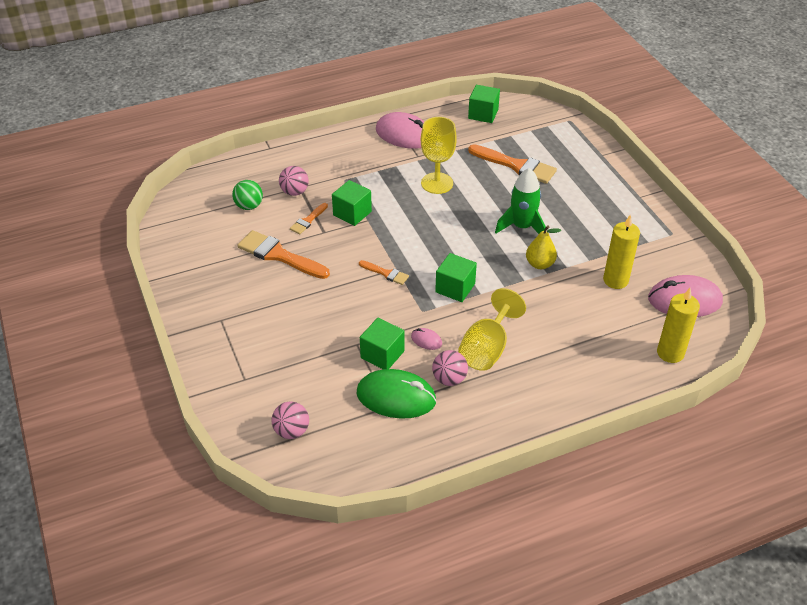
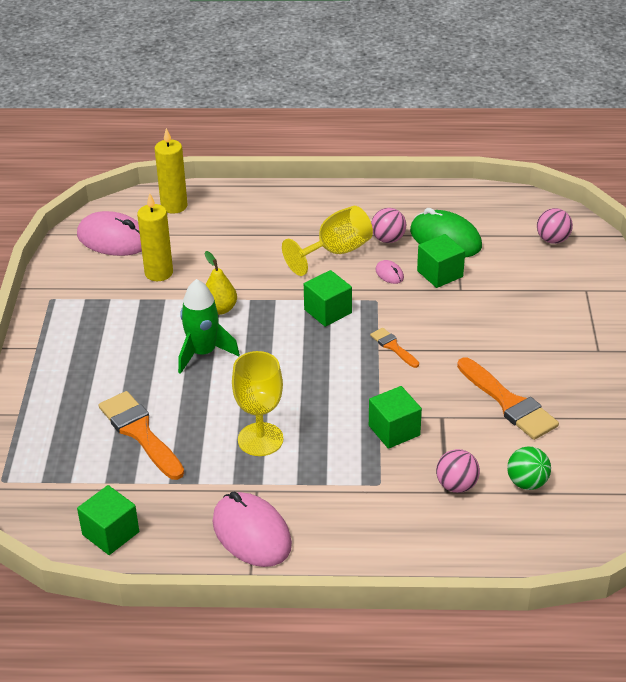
camera: 155 degrees left, 5 degrees down
(308, 220) = (455, 438): orange brush -> none

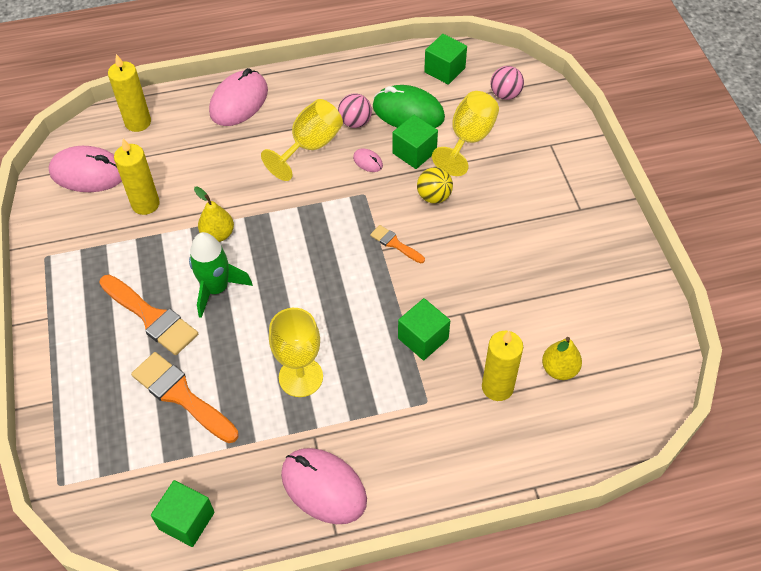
camera: 15 degrees left, 15 degrees up
(278, 204) = (239, 101): none -> pink mouse
(328, 311) = (322, 216): green cube -> green cube (444, 70)
(447, 314) = (434, 196): none -> yellow ball
(456, 485) = (497, 387): pink ball -> yellow candle
(500, 272) = (468, 139): none -> yellow goblet
(509, 403) = (518, 284): orange brush -> orange brush (151, 317)
(527, 482) = (559, 369): green ball -> yellow pear

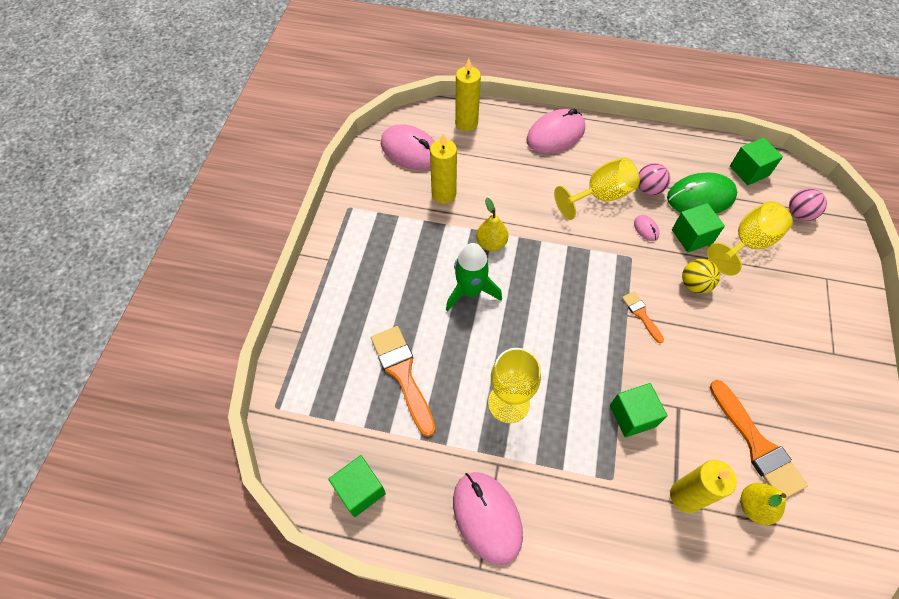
camera: 25 degrees right, 5 degrees up
(151, 317) = (407, 293): orange brush -> orange brush (757, 444)
(408, 112) = (700, 197): green mouse -> green mouse turned 60 degrees counterclockwise

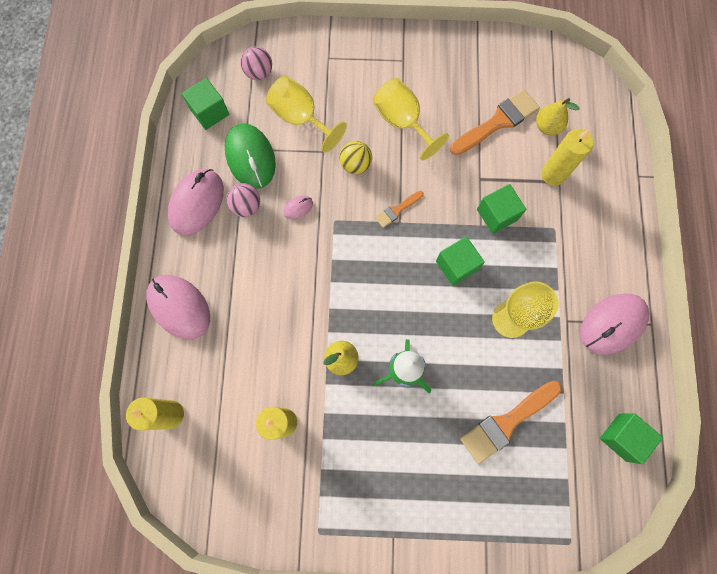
camera: 100 degrees left, 15 degrees up
(410, 150) = (222, 476): pink mouse -> pink mouse (197, 203)
(600, 196) = (262, 253): yellow goblet -> yellow goblet (402, 122)
(692, 236) = (300, 166): green cube -> green cube (456, 266)

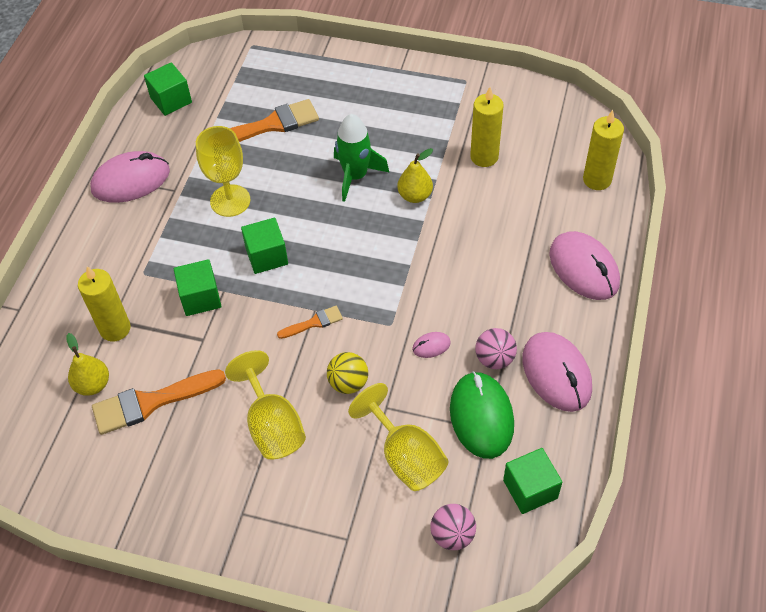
camera: 165 degrees left, 20 degrees down
(197, 203) = (556, 373): pink mouse -> pink mouse turned 60 degrees counterclockwise

